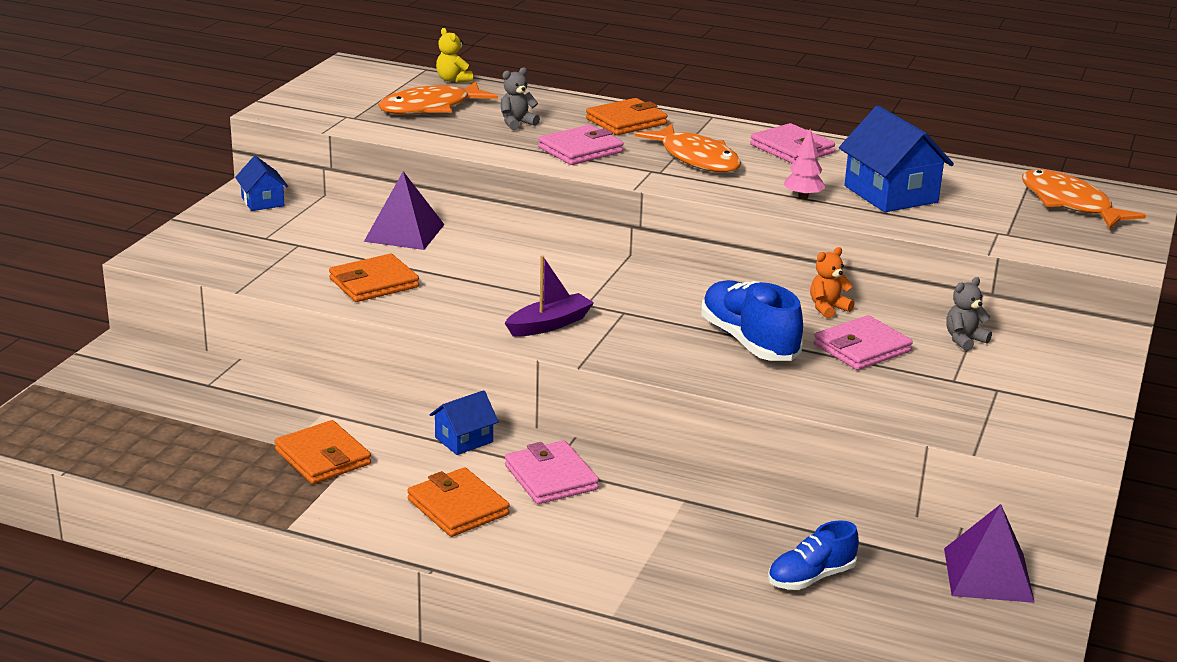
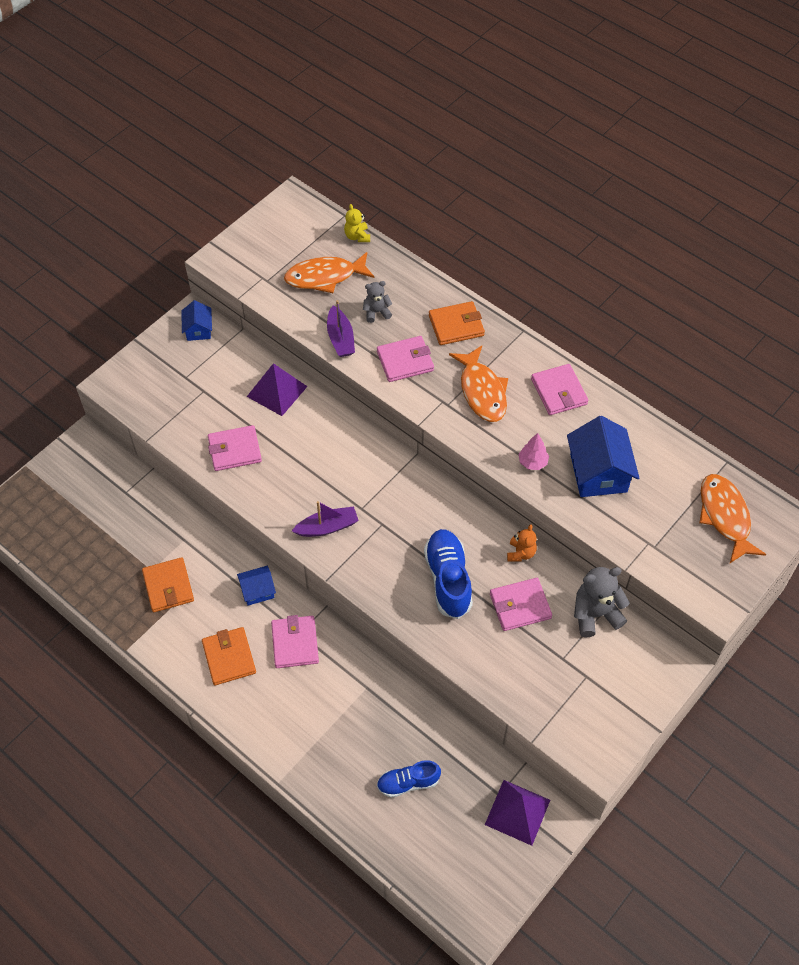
camera: 20 degrees right, 30 degrees up
(374, 283) = (234, 450): orange wallet -> pink wallet
(483, 144) = (340, 338): none -> purple boat
(828, 308) = (521, 553): orange teddy bear -> orange teddy bear turned 120 degrees clockwise
(964, 340) = (595, 614): grey teddy bear -> grey teddy bear, size x1.71

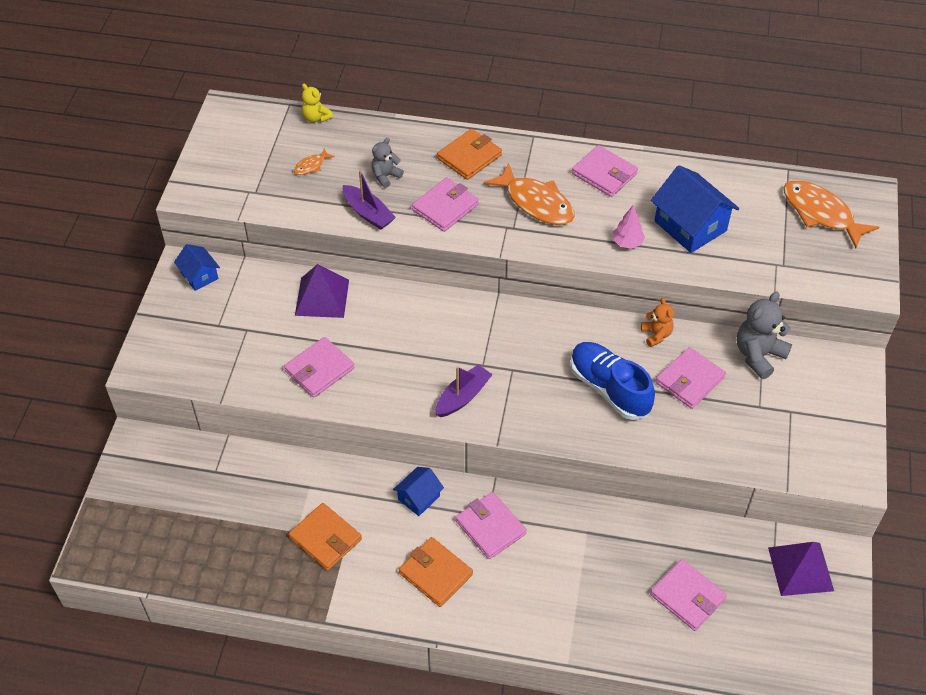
camera: 30 degrees left, 5 degrees down
(325, 277) = (311, 166): orange fish -> orange fish, size x0.46
(408, 783) = (687, 597): blue shoe -> pink wallet

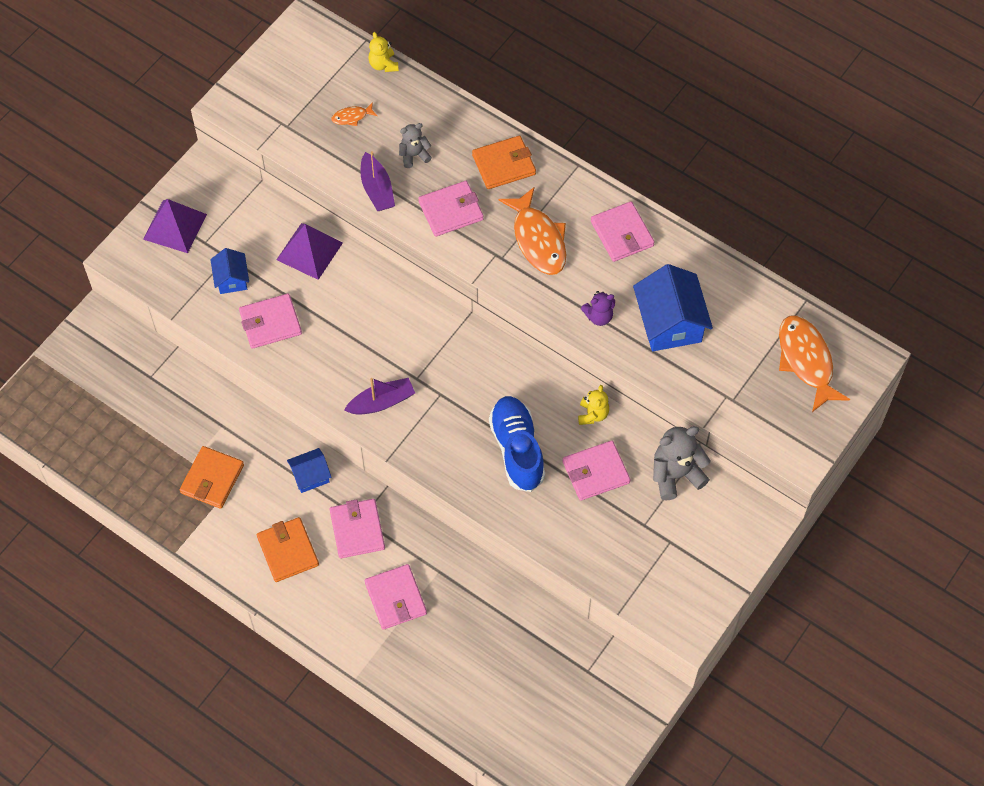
camera: 25 degrees right, 10 degrees up
(199, 276) = (212, 184): blue house -> blue house (231, 279)
(325, 538) = (212, 479): orange wallet -> orange wallet turned 45 degrees clockwise
(627, 243) = (598, 316): pink tree -> purple teddy bear
(656, 335) = (593, 414): orange teddy bear -> yellow teddy bear
(687, 597) = (491, 667): pink wallet -> pink wallet (395, 598)
(800, 569) = (608, 687): purple pyramid -> purple pyramid (175, 226)

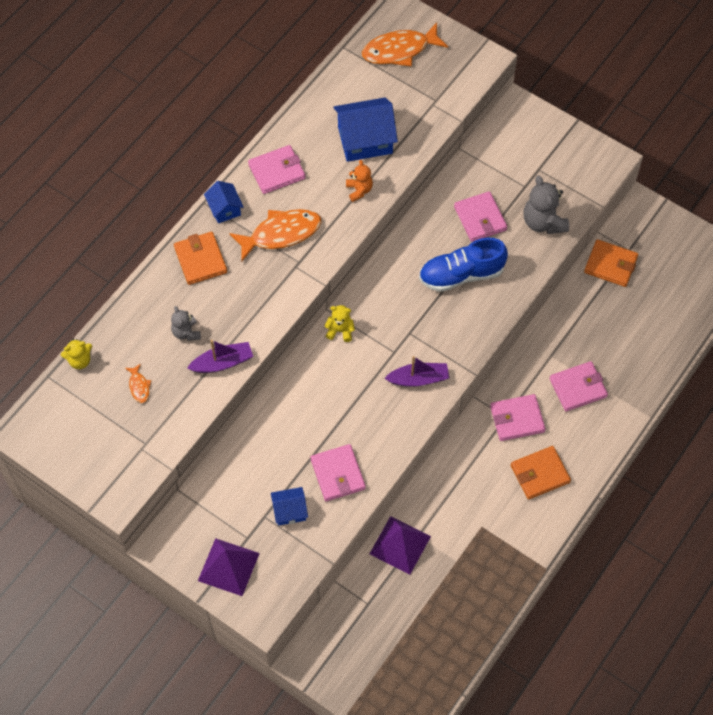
camera: 90 degrees left, 0 degrees up
(212, 479) = (473, 541): orange wallet -> orange wallet (610, 265)
(309, 251) = (260, 444): purple pyramid -> purple pyramid (400, 545)
(310, 476) = (467, 458): blue house -> blue house (224, 209)
(381, 402) = (418, 379): purple boat -> purple boat turned 105 degrees clockwise
(451, 211) = (248, 302): pink wallet -> none
(593, 414) = (427, 219): yellow teddy bear -> yellow teddy bear (340, 330)
(598, 316) = (359, 190): purple teddy bear -> orange teddy bear
(676, 475) = (480, 163): grey teddy bear -> grey teddy bear (543, 222)

